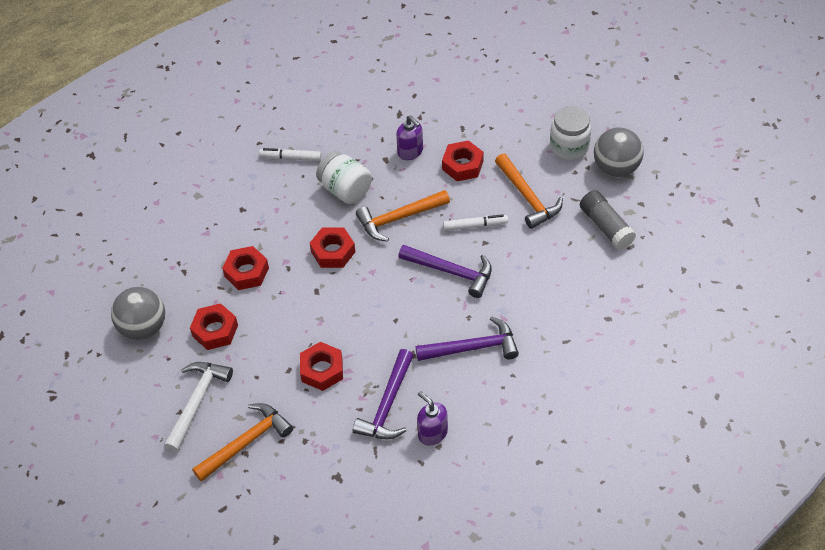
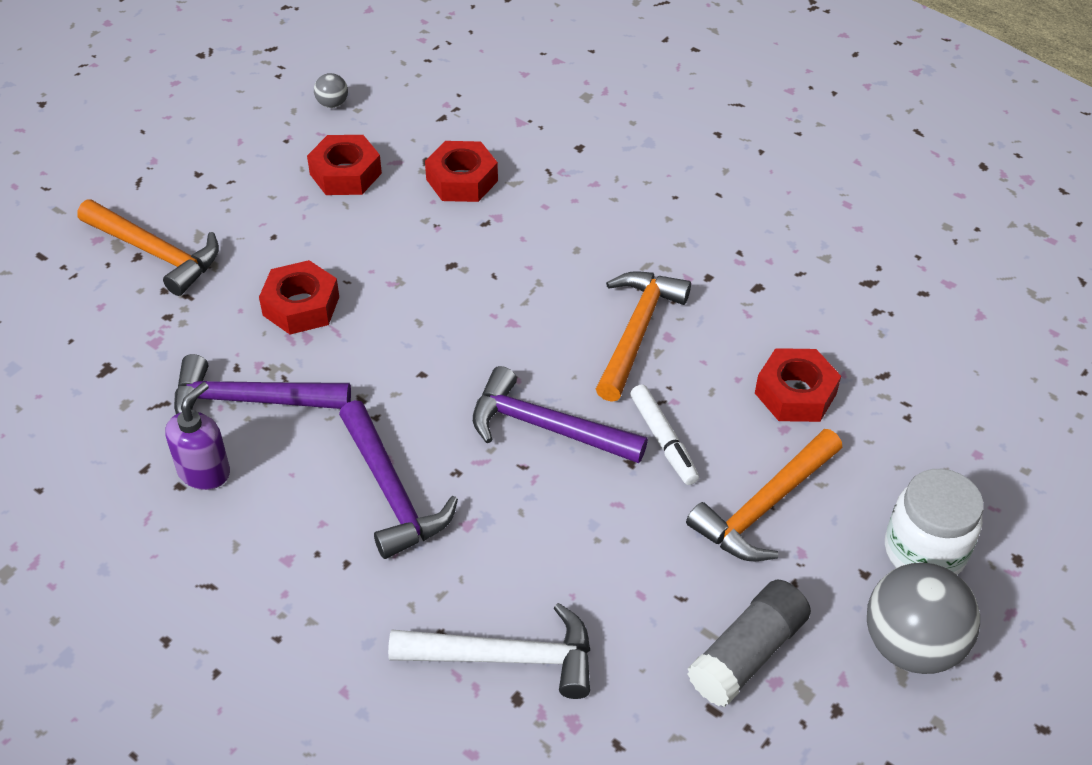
camera: 70 degrees right, 5 degrees down
(143, 327) = (332, 104): grey ball -> grey ball, size x0.44
(197, 402) = (217, 186): white hammer -> white hammer (506, 658)
(290, 158) = (704, 174): white marker -> none
(333, 252) = (535, 266): red nut -> none
(345, 190) = (668, 252): white jar -> none
(399, 218) = (637, 332): orange hammer -> orange hammer turned 60 degrees clockwise
(410, 152) = (791, 315): purple soap dispenser -> none
(451, 272) = (547, 427): purple hammer -> purple hammer turned 105 degrees clockwise

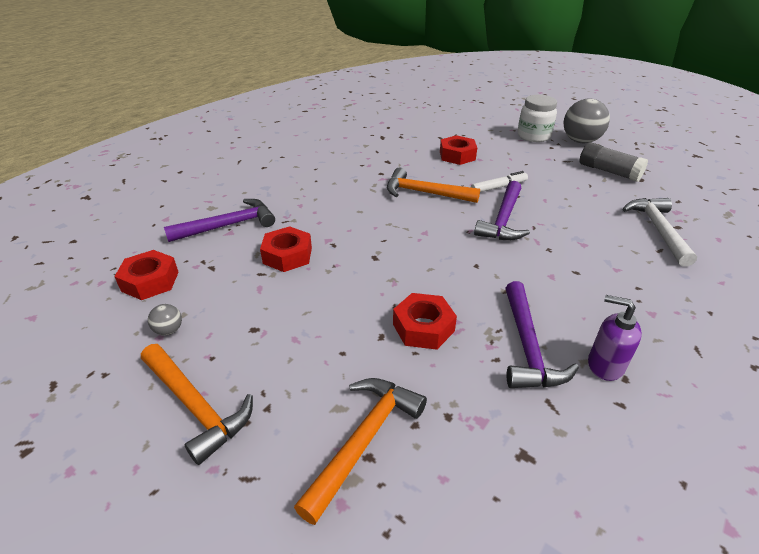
camera: 90 degrees left, 10 degrees down
(345, 173) = (268, 315): red nut -> red nut (150, 281)
(391, 491) = (576, 272): purple hammer -> purple hammer (228, 225)
(764, 506) = (527, 165): orange hammer -> orange hammer (195, 406)

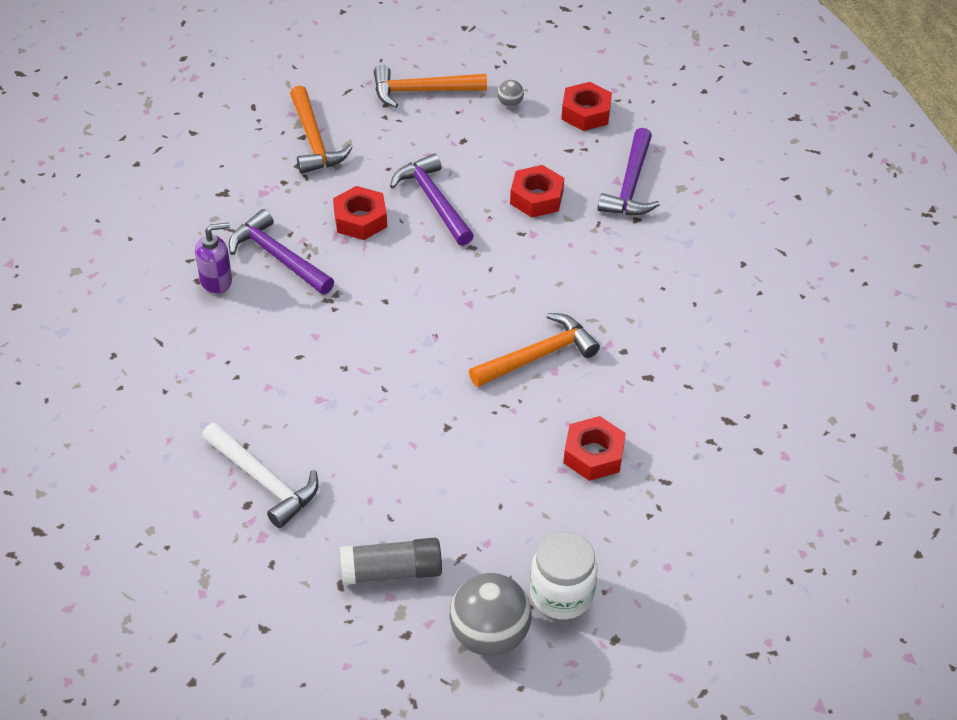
camera: 130 degrees right, 10 degrees up
(498, 187) = (480, 427): white marker -> none
(503, 220) = (421, 376): purple hammer -> purple hammer (434, 201)

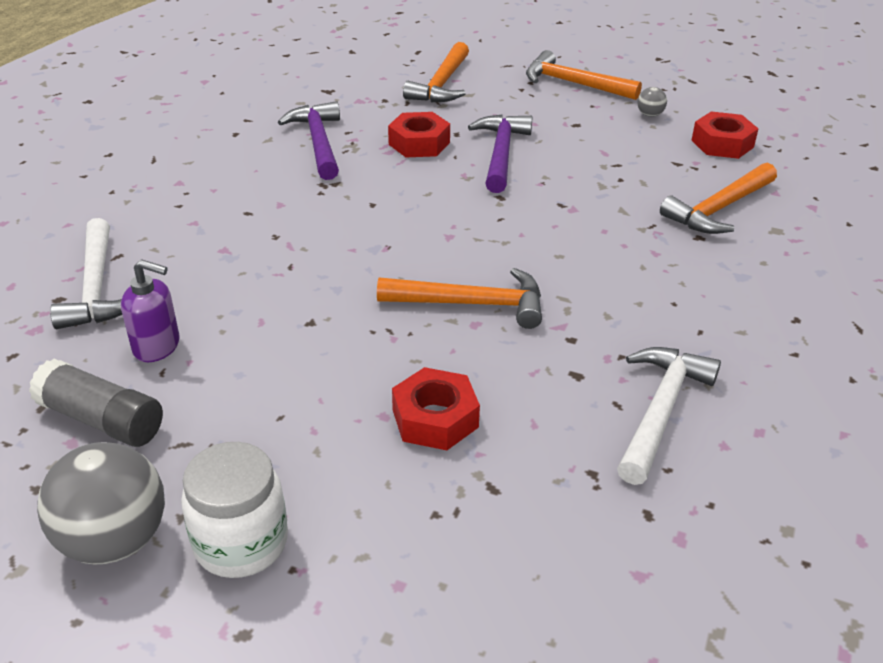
camera: 35 degrees right, 10 degrees down
(216, 280) = (249, 139): purple soap dispenser -> purple soap dispenser (157, 346)
(536, 198) = (605, 185): red nut -> none
(630, 185) = (719, 209): purple hammer -> orange hammer
(715, 377) = (661, 411): none -> white hammer

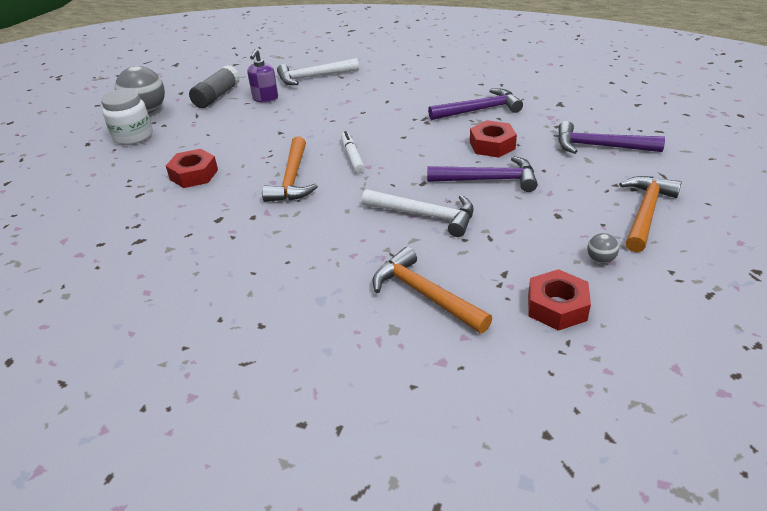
camera: 90 degrees right, 0 degrees up
(418, 249) = (352, 156): none -> white marker
(441, 84) = (600, 146): orange hammer -> purple hammer
(661, 411) = (177, 251): white hammer -> white hammer (425, 215)

